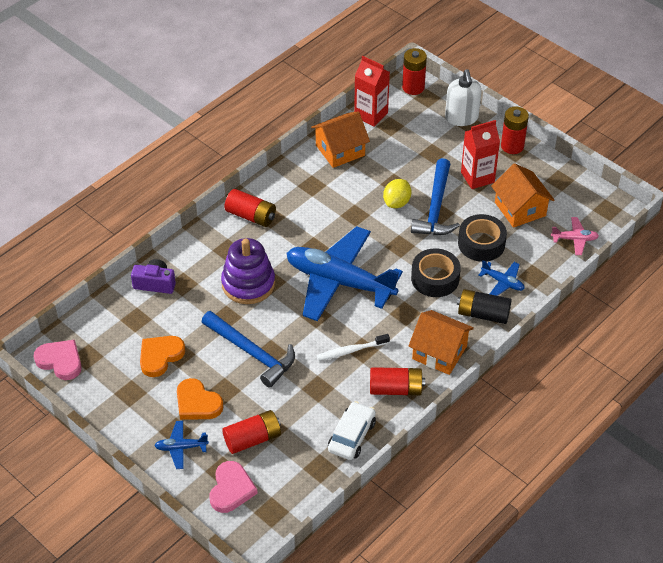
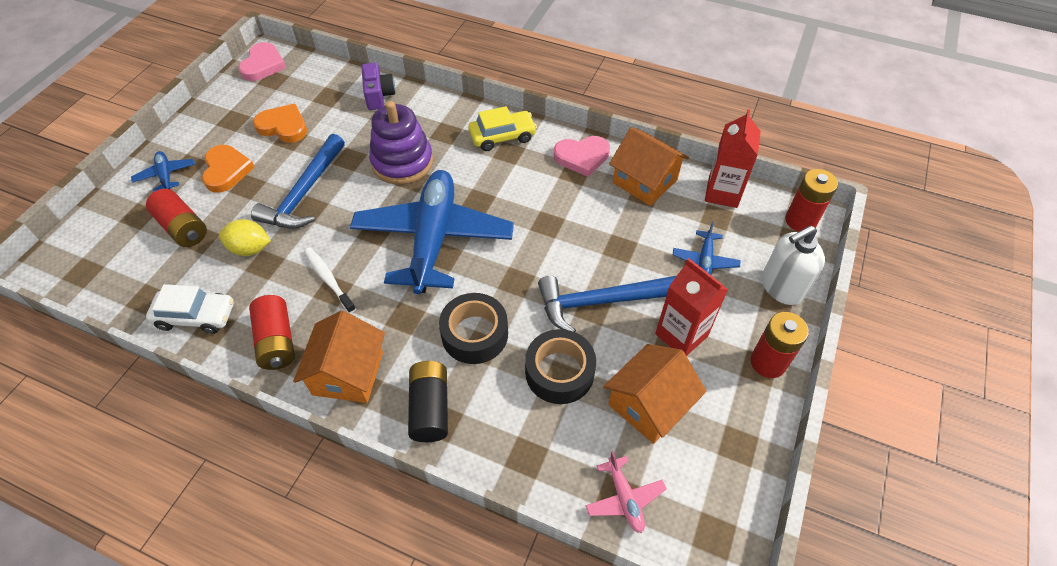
camera: 70 degrees right, 5 degrees up
(197, 403) = (226, 170): orange heart -> orange heart turned 150 degrees clockwise
(231, 489) = (112, 230): pink heart -> pink heart (582, 157)
(251, 216) = (502, 136): red battery -> yellow car
(397, 202) = (588, 258): yellow lemon -> yellow lemon (250, 249)
(502, 282) = (497, 418): blue plane -> blue plane (705, 260)

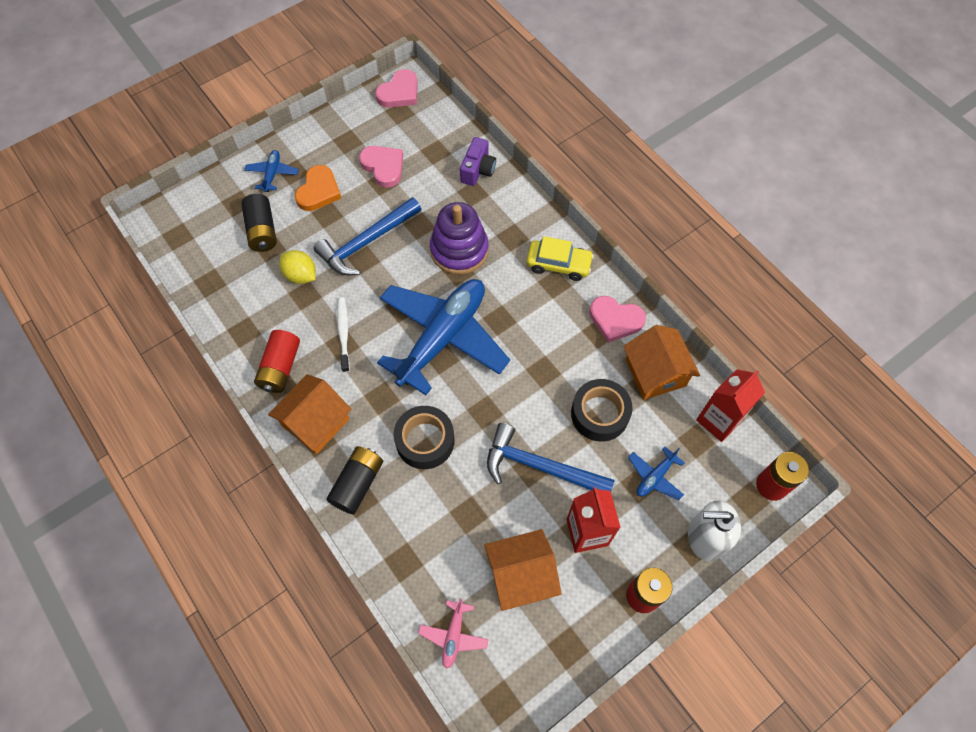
camera: 30 degrees right, 10 degrees up
(183, 228) = (262, 231): red battery -> black battery
(196, 316) = (236, 316): white car -> none
(283, 126) = (383, 167): orange heart -> pink heart
(559, 372) = (469, 509): black tape -> black tape (599, 414)

